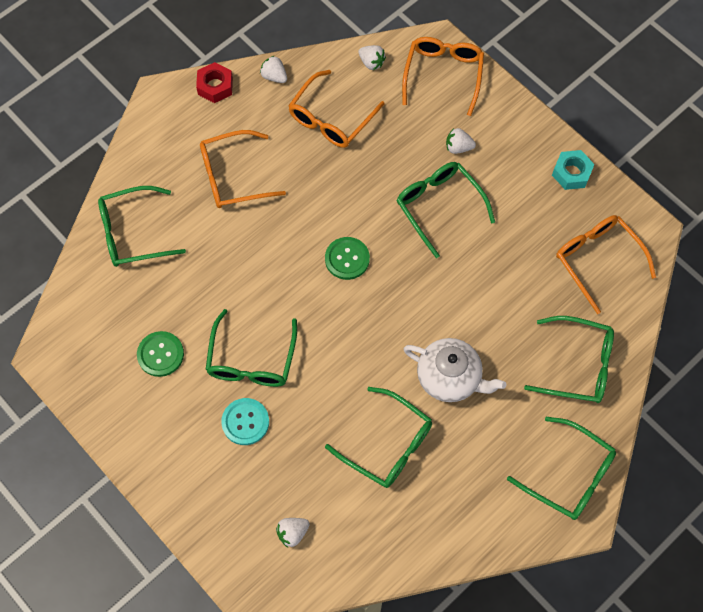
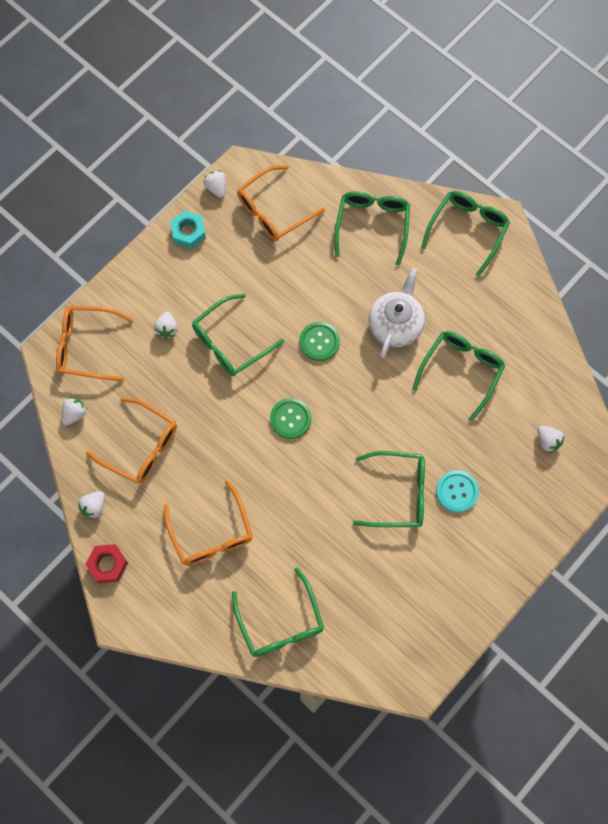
camera: 95 degrees left, 5 degrees up
(160, 354) = (402, 576): green button -> green button (319, 342)
(626, 204) = (216, 188): none -> white strawberry

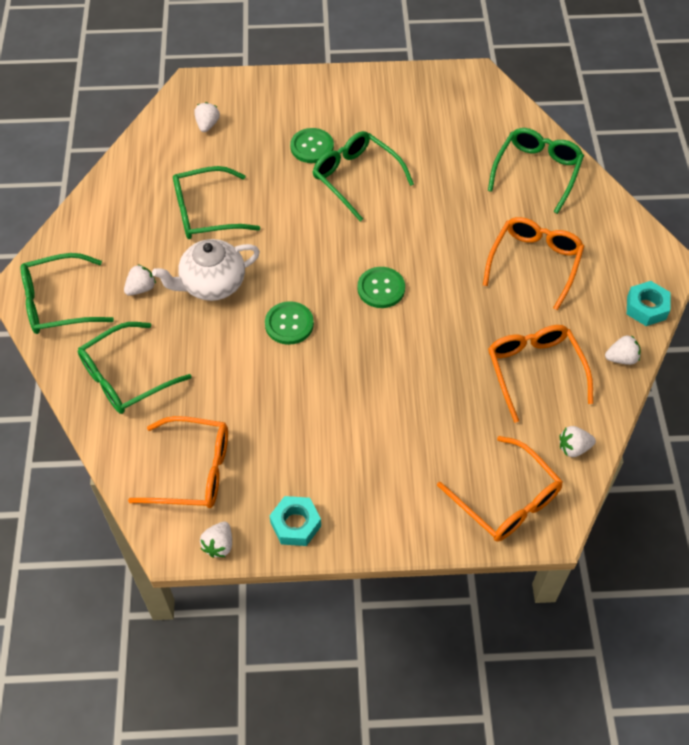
camera: 135 degrees left, 15 degrees down
(107, 564) = (646, 308): red nut -> turquoise nut
(167, 329) = (412, 449): white strawberry -> white strawberry (141, 288)
(231, 342) = (365, 388): green glasses -> none
(457, 491) = (312, 147): turquoise button -> green button

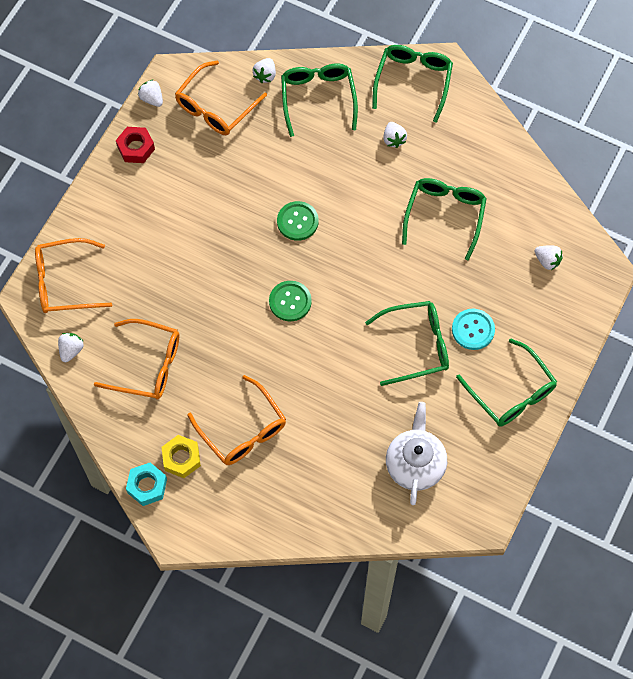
camera: 120 degrees right, 10 degrees up
(212, 284) = (368, 187): white teapot -> white teapot (415, 464)
(295, 524) = (136, 148): turquoise nut -> red nut
(312, 147) = (473, 330): green button -> turquoise button
(536, 172) = (335, 496): green glasses -> green glasses (511, 392)
(599, 295) = (181, 458): none -> yellow nut
(621, 358) = (117, 434): white strawberry -> white strawberry (265, 75)

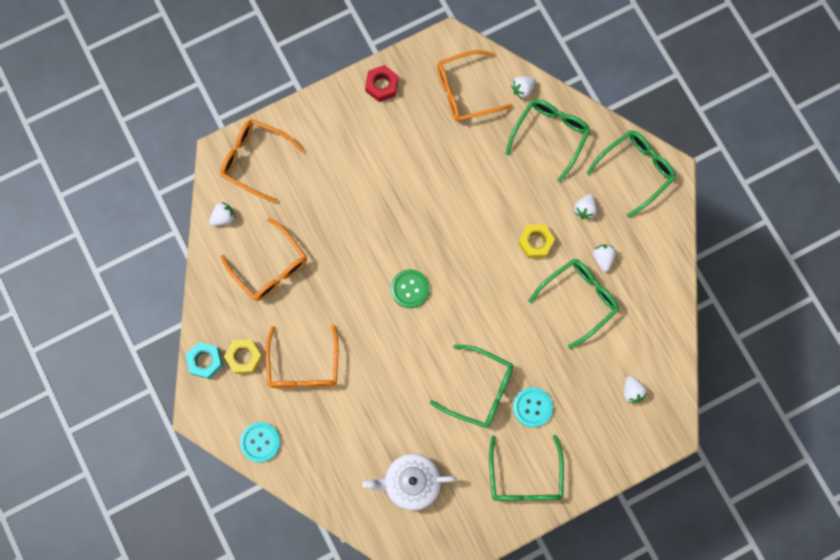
camera: 35 degrees right, 10 degrees up
(152, 99) = (422, 52): white strawberry -> white strawberry (603, 258)
(252, 522) = (260, 442): none -> turquoise button
(297, 221) = (461, 228): green button -> none
(372, 193) = (535, 242): none -> yellow nut
(415, 464) = (411, 482): white teapot -> white teapot turned 135 degrees counterclockwise

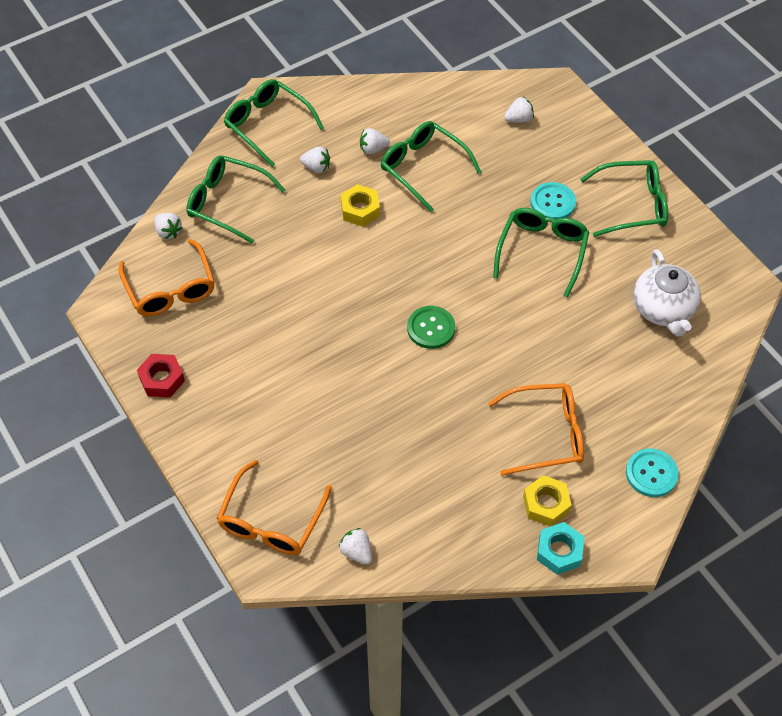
camera: 95 degrees left, 20 degrees down
(270, 267) = (420, 486): orange glasses -> none

